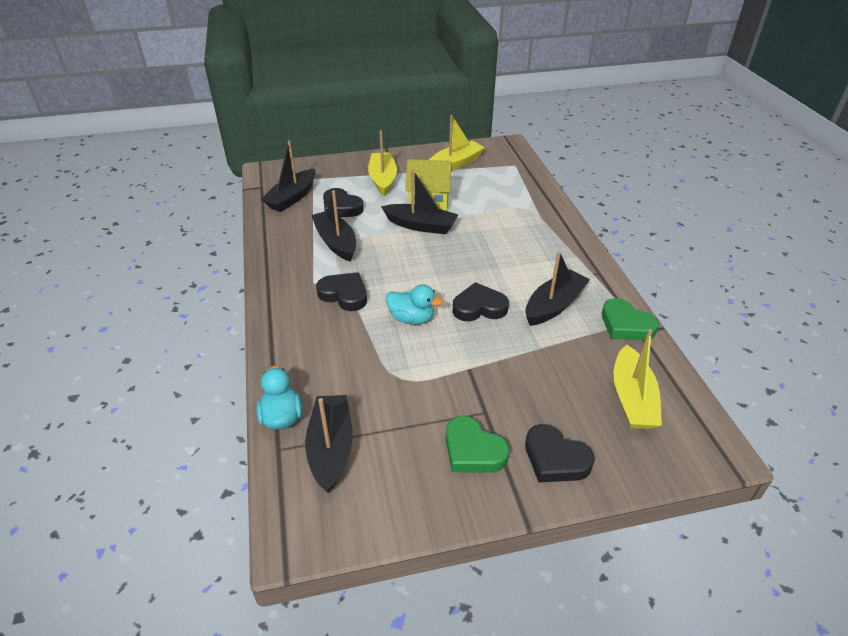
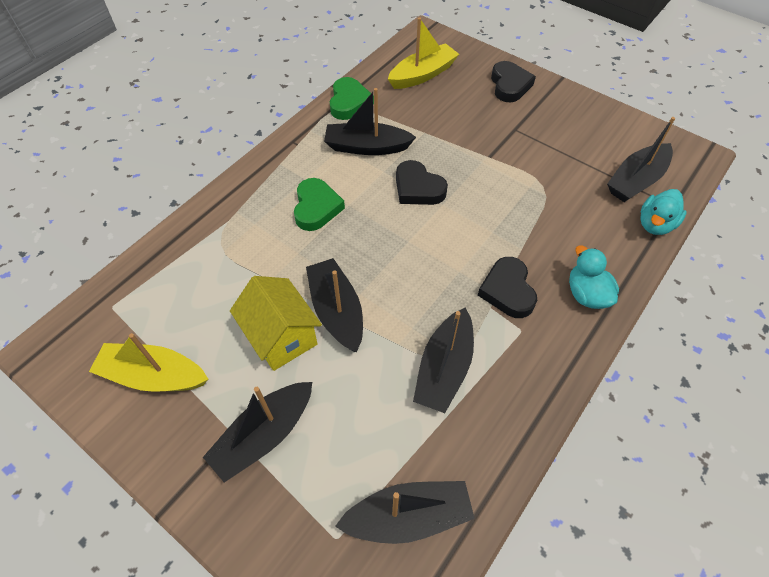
camera: 130 degrees left, 15 degrees up
(341, 207) = (374, 427): black heart -> none
(383, 179) = (264, 435): yellow boat -> black boat
(412, 318) = (479, 221): turquoise duck -> turquoise duck (586, 294)
(473, 450) = (549, 119): green heart -> green heart (316, 207)

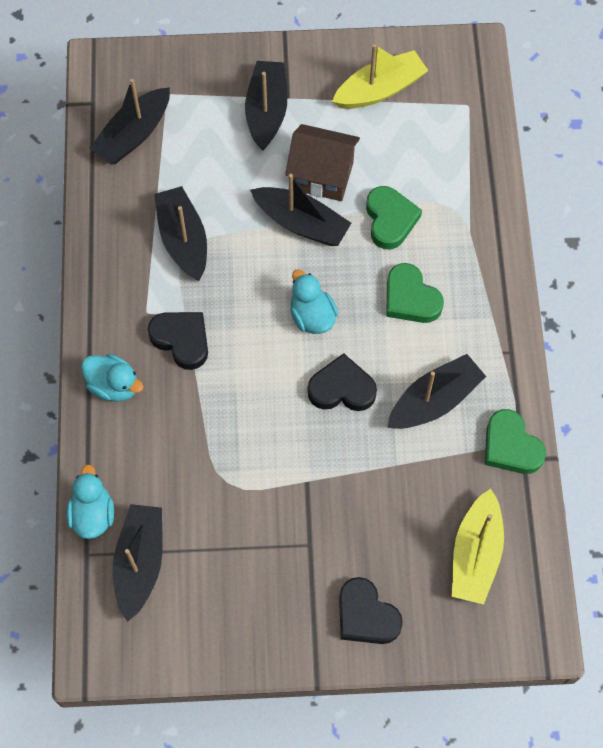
camera: 140 degrees right, 10 degrees up
(271, 265) = (390, 220): none -> green heart
(281, 337) = (322, 175): yellow house -> brown house
(395, 242) = (312, 316): none -> turquoise duck

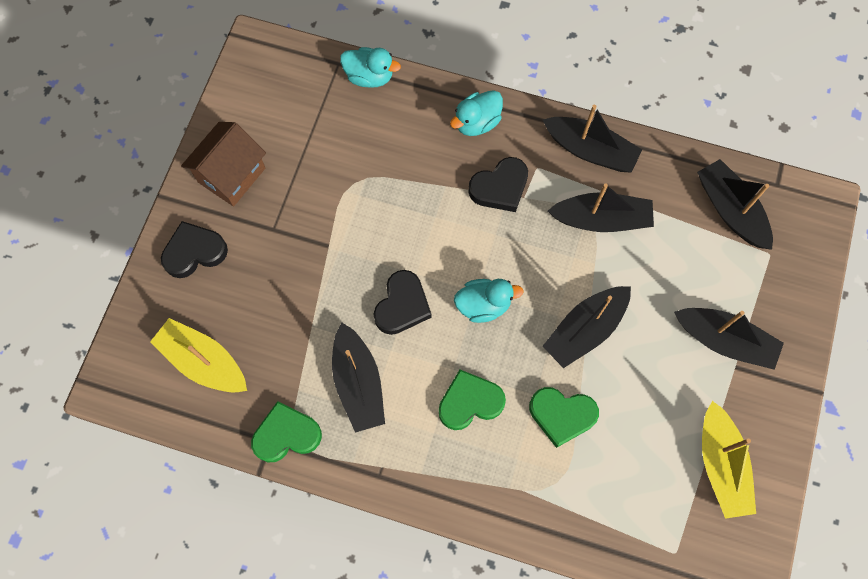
camera: 110 degrees right, 5 degrees up
(140, 563) = (314, 99): black boat -> black boat (590, 150)
(322, 175) = (632, 368): brown house -> brown house (231, 175)

